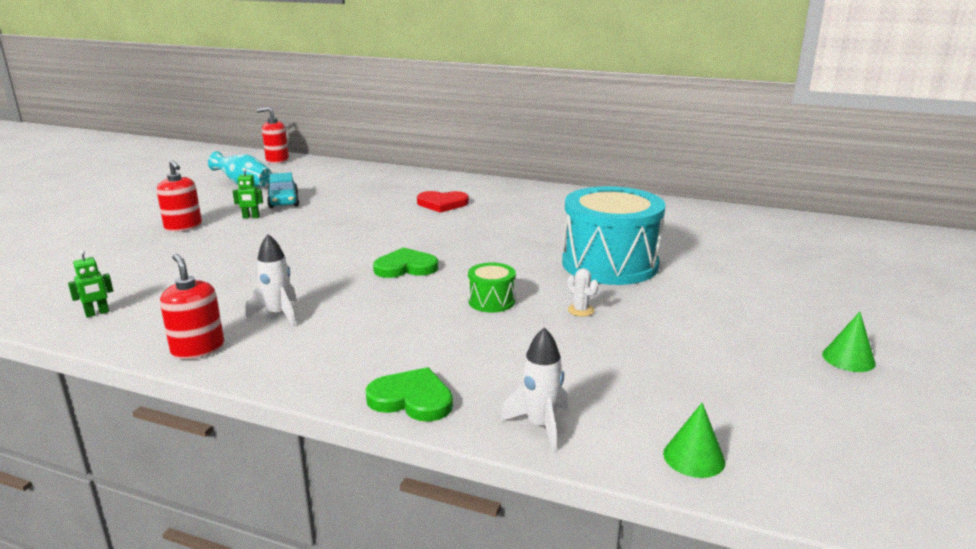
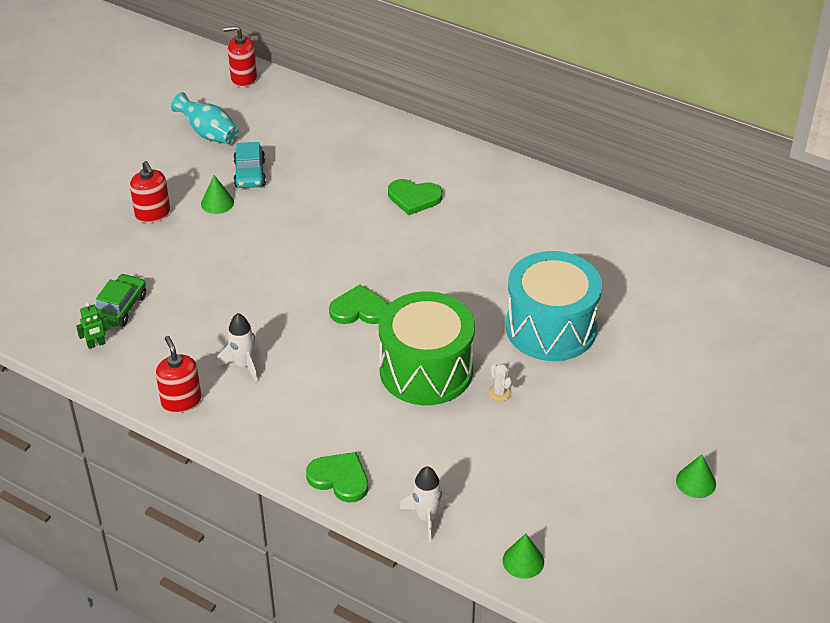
camera: 10 degrees right, 20 degrees up
(135, 285) = (121, 307): none -> green car
(251, 217) = (217, 203): green robot -> green cone
(442, 204) = (414, 198): red heart -> green heart
(491, 301) = (426, 370): green drum -> green drum, size x2.27

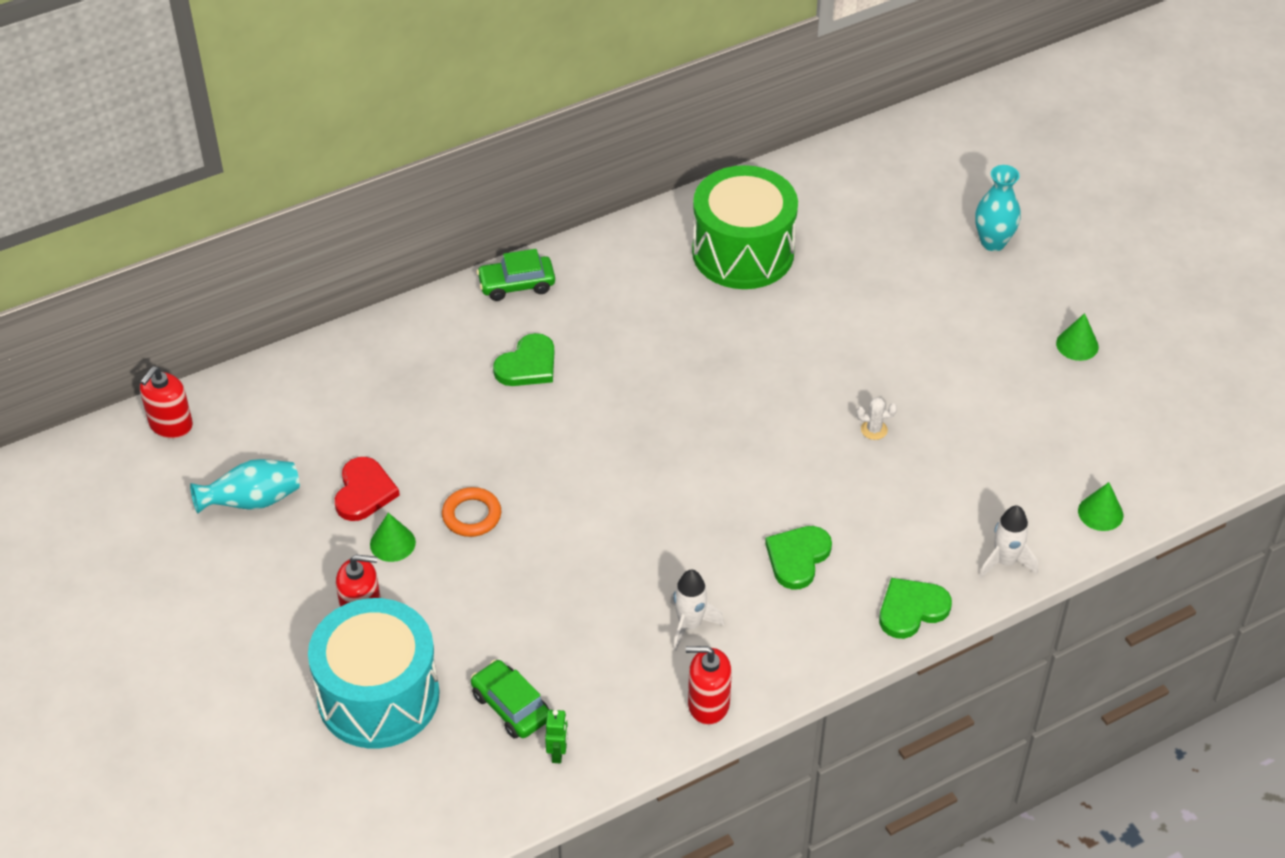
camera: 60 degrees left, 5 degrees up
(250, 174) = (364, 492): turquoise car -> red heart
(265, 226) = (471, 515): none -> orange ring
(359, 309) = (673, 489): green heart -> green heart (797, 558)
(426, 370) = (803, 473): green drum -> green drum (743, 252)
(481, 164) = (516, 284): none -> green car
(551, 328) = (810, 349): turquoise drum -> turquoise drum (378, 696)
(761, 389) = (993, 242): none -> turquoise vase

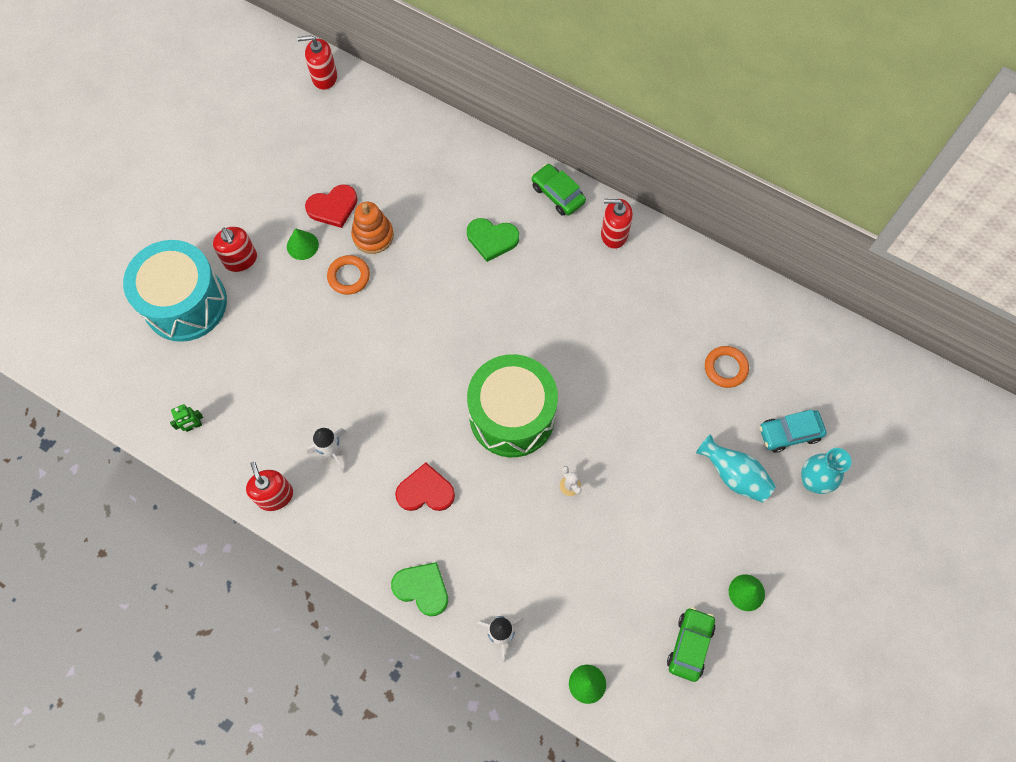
camera: 60 degrees right, 20 degrees up
(252, 501) = (291, 153): turquoise vase -> turquoise vase (734, 475)
(435, 470) = (373, 236): none -> orange stacking toy
(511, 706) = (214, 380): green car -> green car (690, 645)
(604, 262) = (614, 234): none -> red soap dispenser
(743, 252) = (682, 315): green drum -> green drum (512, 416)
(797, 558) = (425, 491): green heart -> red heart
(827, 247) = (725, 368): none -> orange ring
(931, 234) = (789, 433): none -> turquoise car

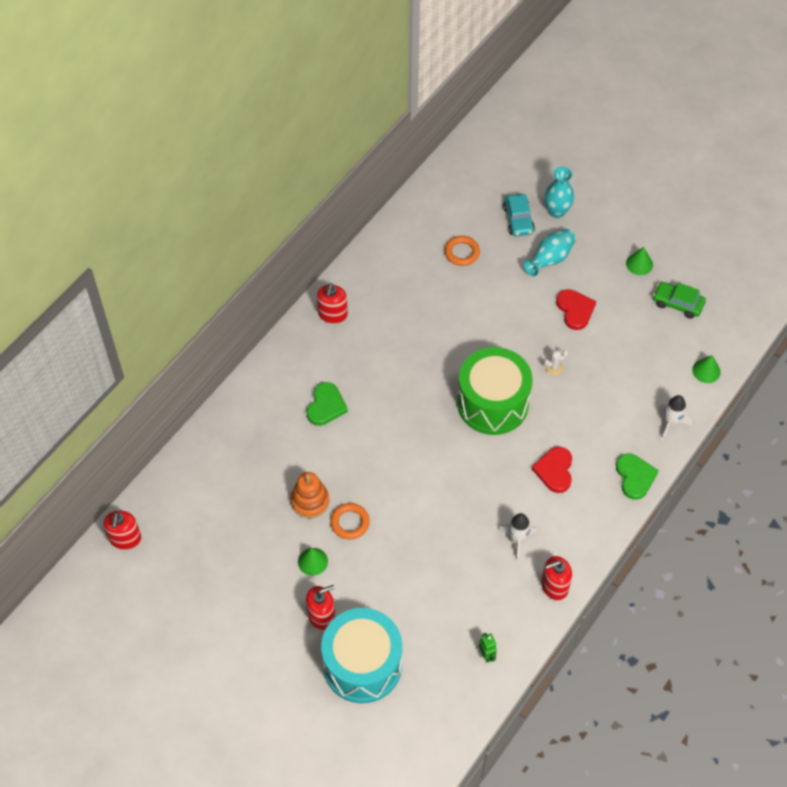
camera: 85 degrees left, 10 degrees down
(333, 207) = (275, 534): red heart -> red heart (575, 310)
(422, 588) = (635, 477): green heart -> green heart turned 135 degrees clockwise
(557, 194) = (287, 352): green car -> none

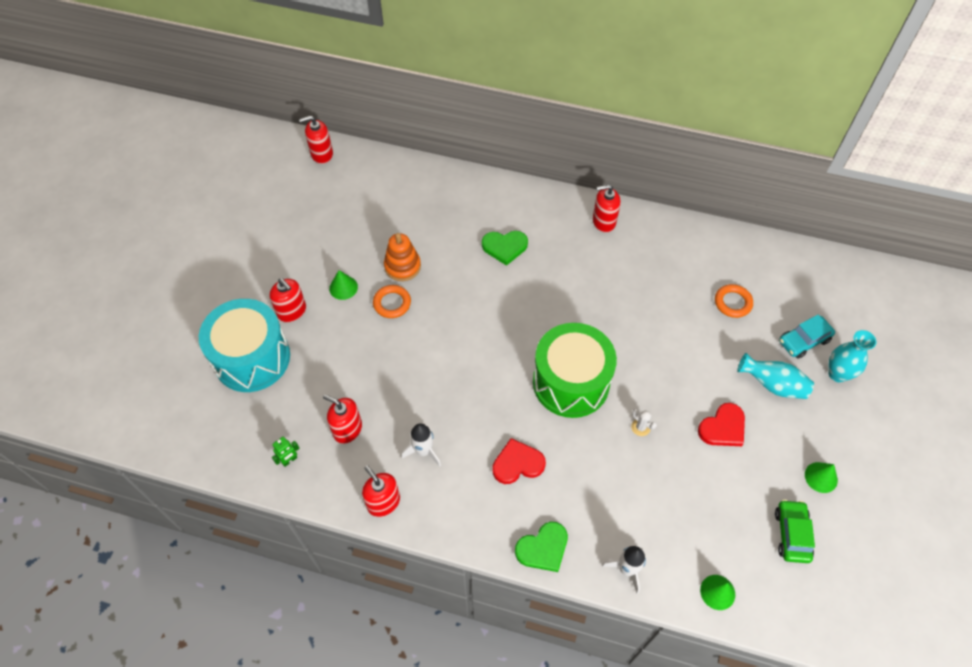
camera: 70 degrees right, 0 degrees up
(472, 597) = (347, 429): none -> red soap dispenser

